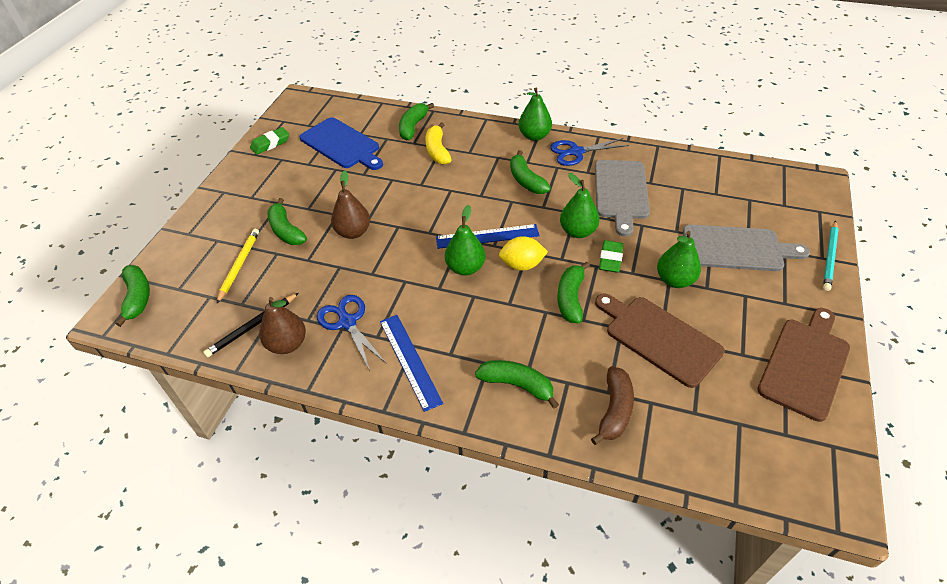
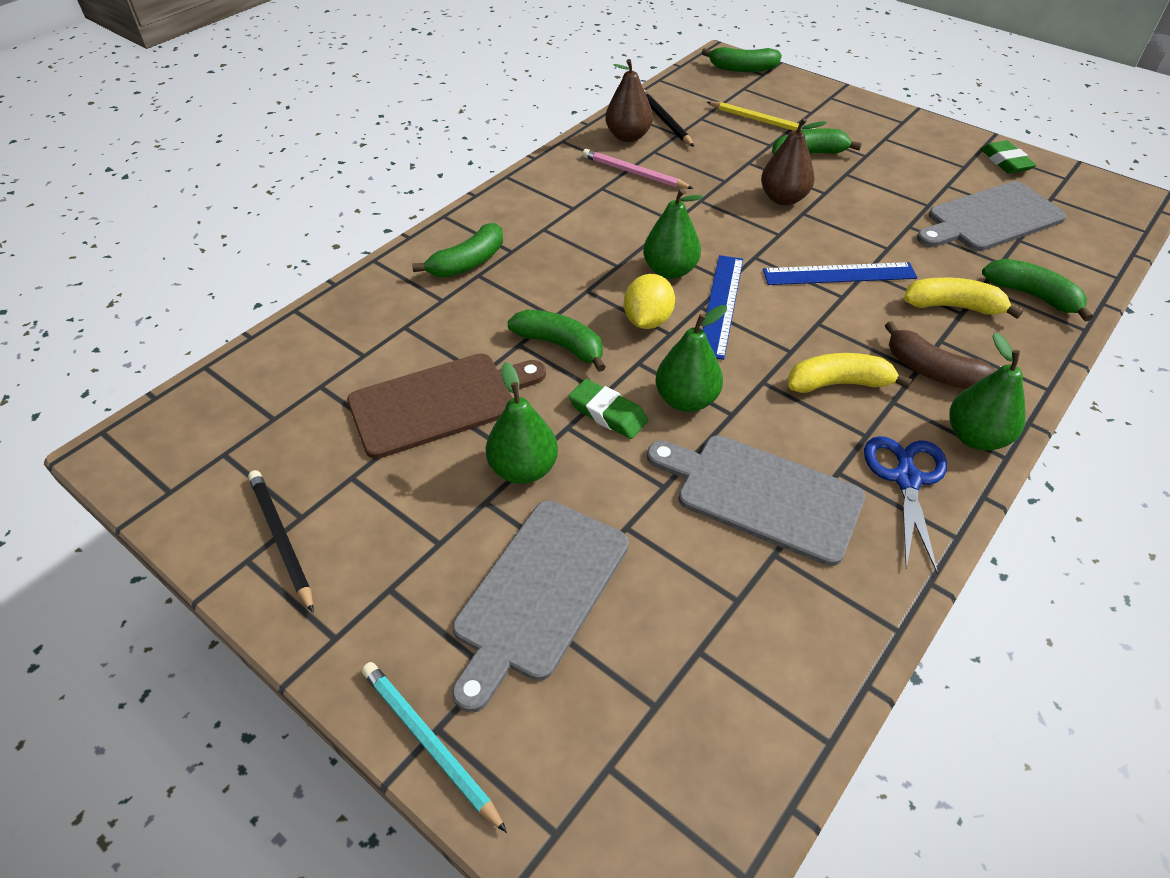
camera: 110 degrees right, 0 degrees up
(342, 144) = (991, 219): blue cutting board -> grey cutting board
(347, 322) = (634, 173): blue scissors -> pink pencil
(409, 360) = (554, 201): blue ruler -> blue ruler (839, 274)
(526, 180) = (839, 383): green banana -> yellow banana
(614, 410) = (379, 322): brown banana -> brown banana (932, 371)
(805, 364) = (281, 539): brown cutting board -> black pencil

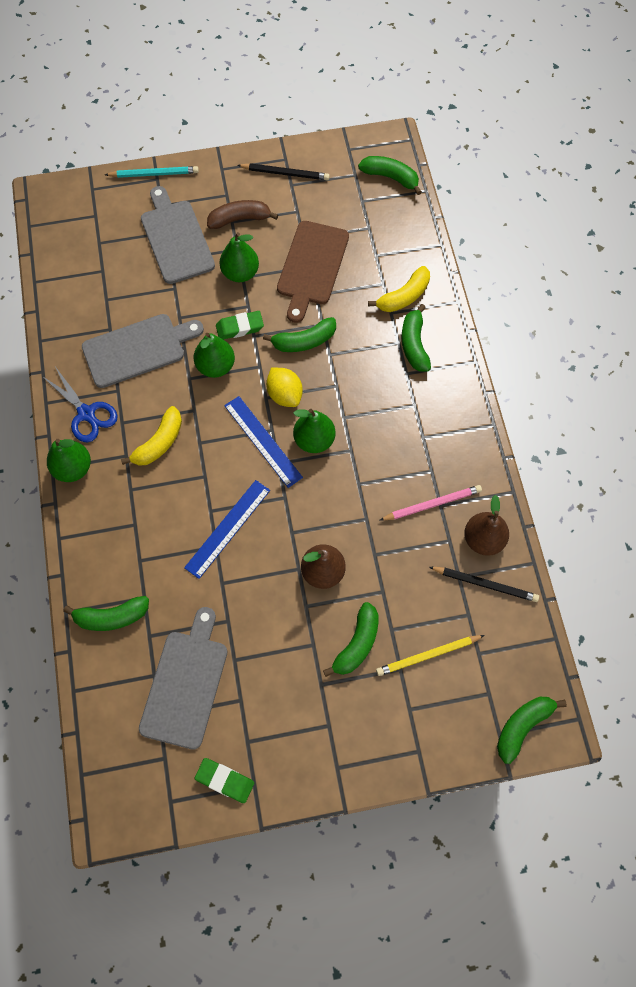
camera: 130 degrees right, 20 degrees up
(203, 412) = (390, 177): none -> green banana
(932, 371) = (122, 495): brown banana -> brown banana (240, 219)
(953, 306) = (147, 561): yellow banana -> yellow banana (403, 296)

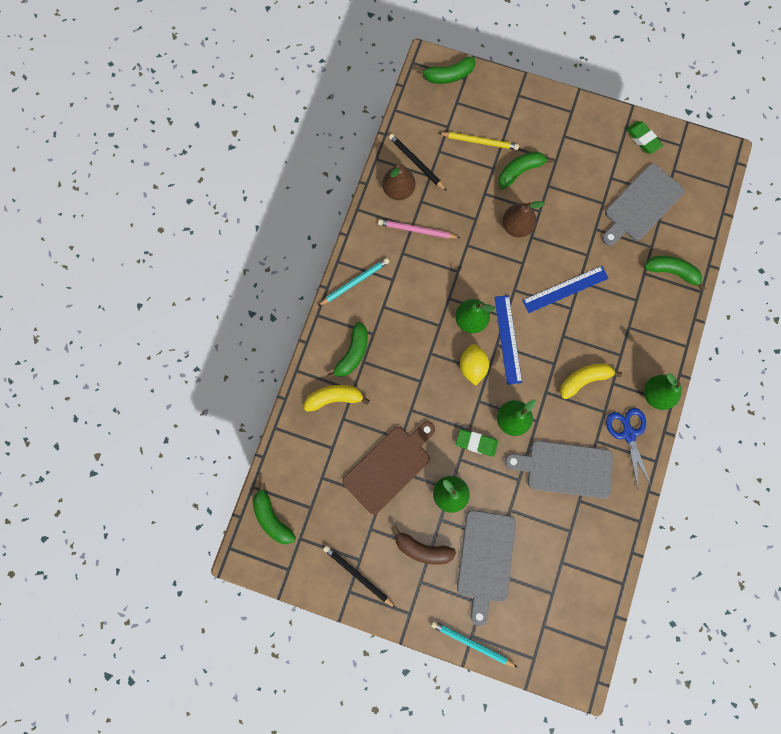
camera: 150 degrees left, 10 degrees up
(304, 341) = (433, 403): green banana -> none
(461, 413) = (354, 282): none -> turquoise pencil

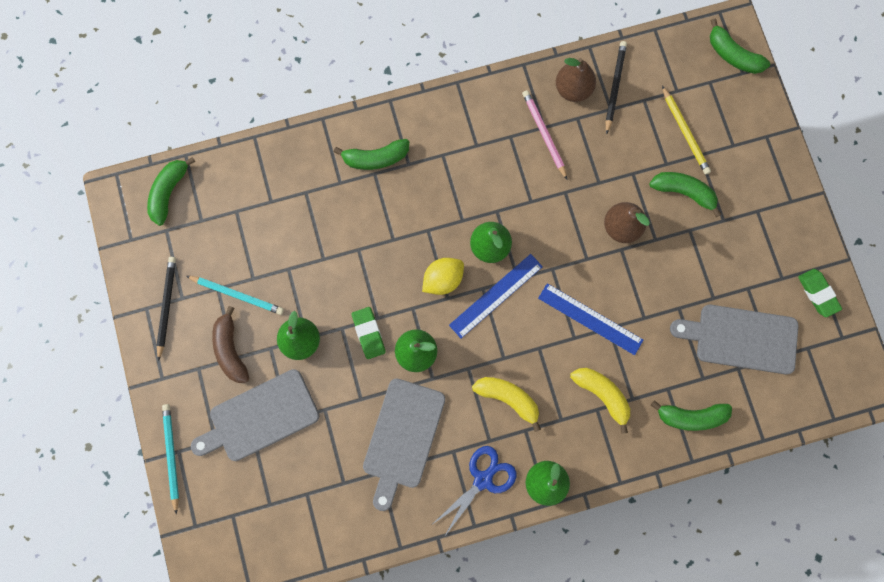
camera: 55 degrees right, 0 degrees up
(334, 398) = (320, 171): yellow banana -> yellow banana (602, 395)
(354, 282) = (448, 112): turquoise pencil -> turquoise pencil (237, 294)
(389, 466) = (289, 266): brown cutting board -> none
(565, 468) = (403, 437): grey cutting board -> grey cutting board turned 135 degrees counterclockwise
(642, 139) = (817, 293): green eraser -> green eraser turned 45 degrees counterclockwise
(671, 272) = (690, 416): green banana -> green banana turned 105 degrees clockwise

